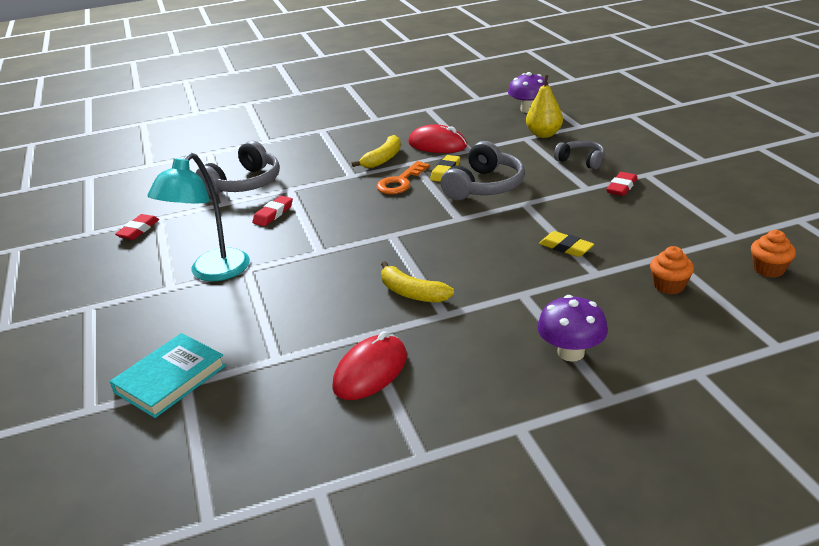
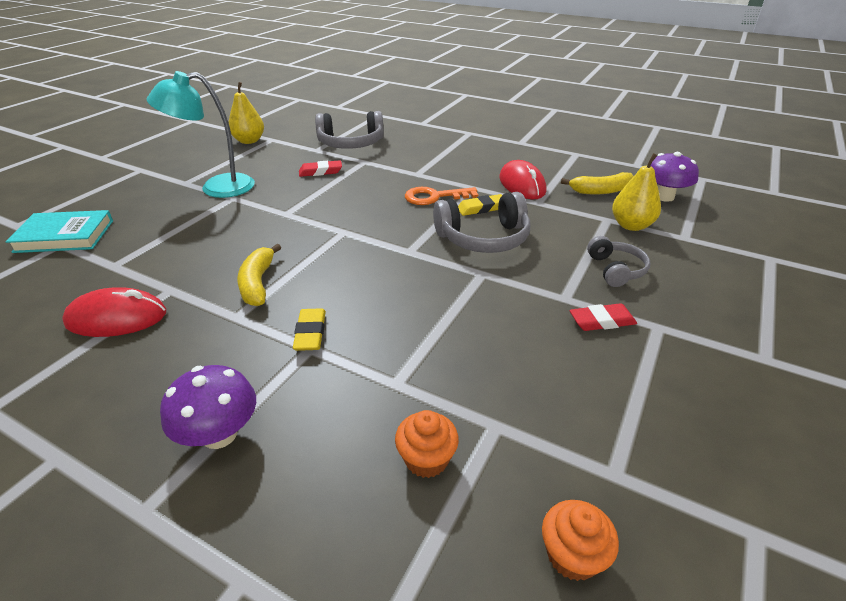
camera: 45 degrees right, 5 degrees up
(138, 230) = (249, 141): red eraser -> yellow pear
(383, 159) = (461, 174): yellow banana -> yellow banana (601, 191)
(566, 247) = (427, 337): yellow eraser -> yellow eraser (310, 333)

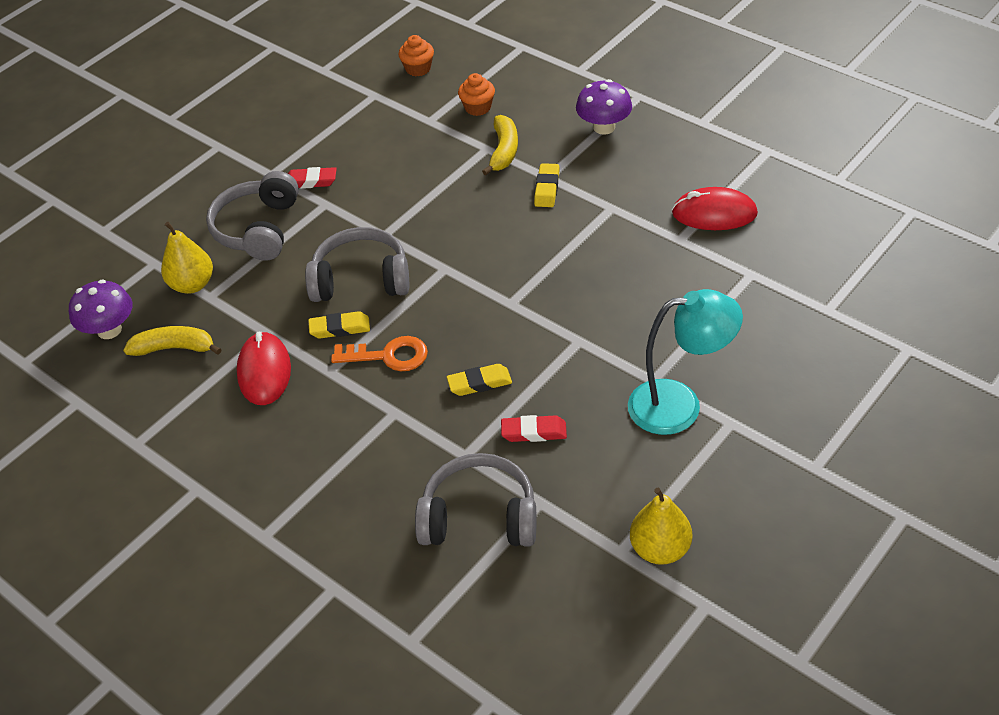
camera: 165 degrees left, 10 degrees up
(65, 236) = (832, 323): turquoise book -> none
(258, 283) = (597, 240): yellow banana -> yellow banana (504, 151)
(361, 189) = (479, 383): none -> yellow eraser
(616, 270) = (258, 229): grey headphones -> grey headphones, size x1.67

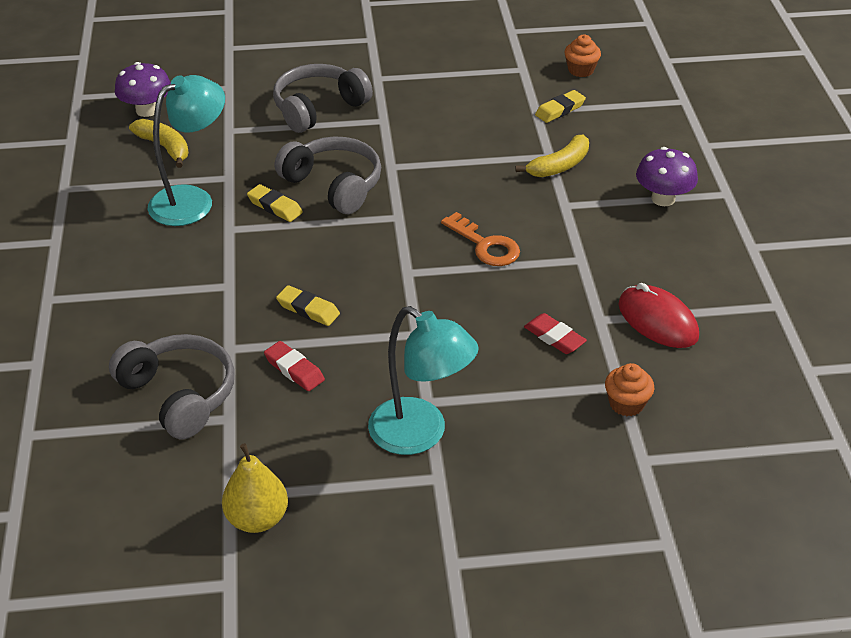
camera: 40 degrees right, 5 degrees down
(192, 284) = (230, 116): yellow pear -> none
(264, 372) = (192, 200): red mouse -> turquoise lamp
(310, 181) = (395, 99): red eraser -> red eraser (554, 337)
(389, 356) = (278, 247): orange key -> orange key (485, 245)
(478, 107) = (585, 123): orange cupcake -> orange cupcake (626, 404)
(547, 188) = (552, 213): yellow eraser -> yellow eraser (560, 110)

